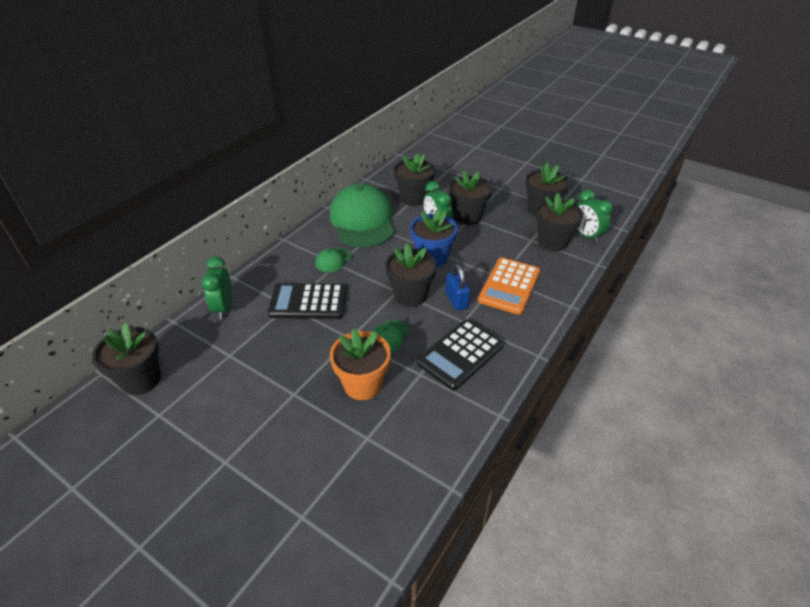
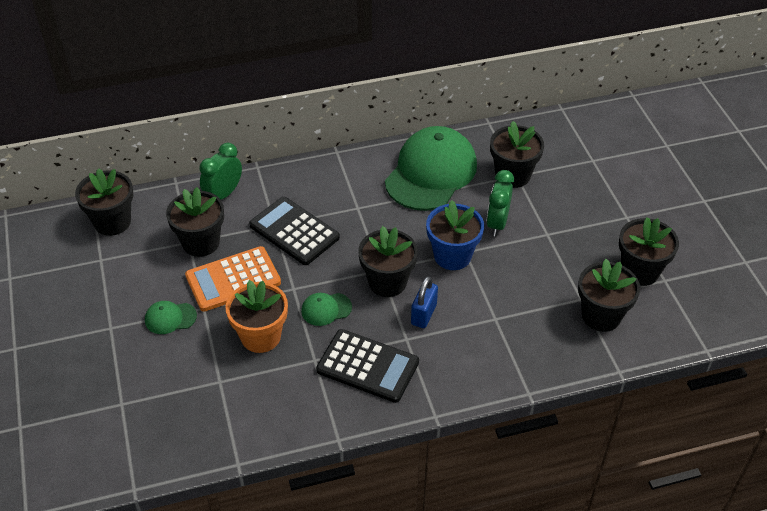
camera: 40 degrees right, 5 degrees up
(333, 260) = (358, 201): green cap -> green cap (170, 318)
(460, 354) = (367, 366): black calculator -> black calculator turned 150 degrees counterclockwise
(467, 217) = (544, 231): black flower pot -> black flower pot (201, 242)
(509, 286) = (492, 333): orange calculator -> orange calculator (233, 279)
(586, 235) = (651, 332): green clock -> none

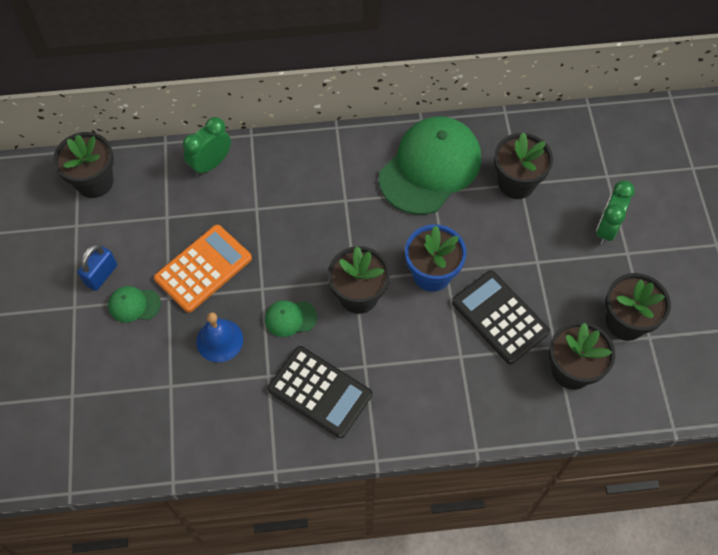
camera: 10 degrees right, 15 degrees up
(201, 242) = (178, 219): black flower pot -> none
(233, 279) = (203, 268): orange calculator -> orange calculator turned 150 degrees clockwise
(261, 336) = (219, 340): orange flower pot -> blue bell
(294, 231) = (275, 220): black calculator -> black calculator (500, 317)
(424, 314) = (388, 340): blue padlock -> blue padlock (101, 275)
(497, 223) = (487, 241): green clock -> green clock (606, 228)

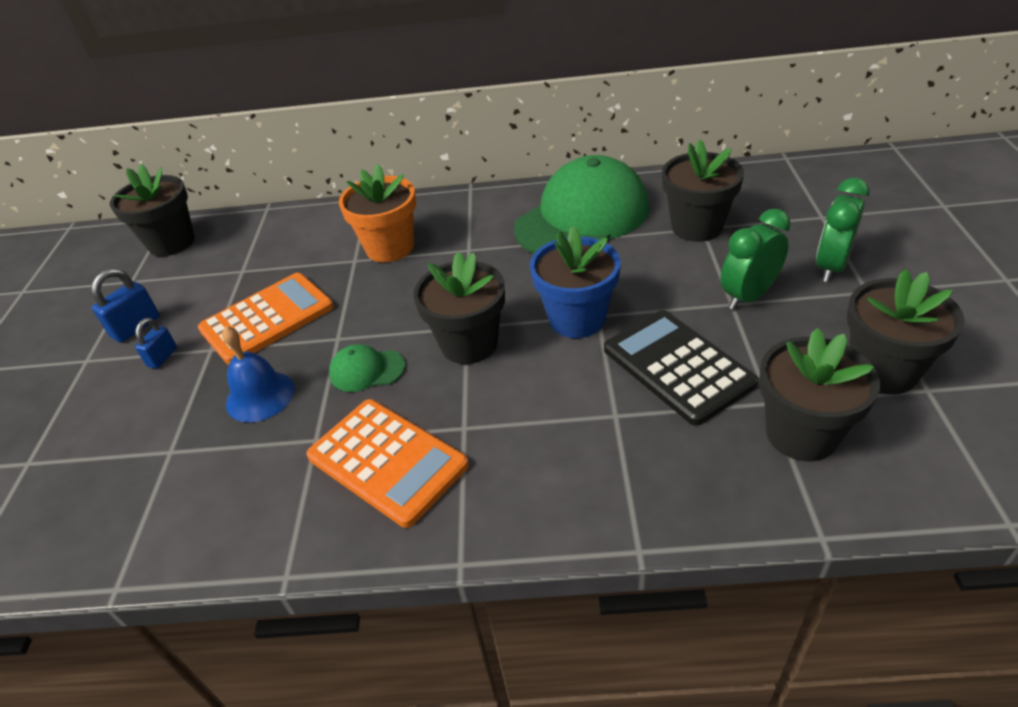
camera: 10 degrees right, 20 degrees down
(134, 305) = (162, 357): green cap -> blue padlock
(211, 164) = (312, 223): green clock -> green clock (748, 296)
(282, 195) = (390, 247): none -> orange flower pot
(319, 392) = (387, 461): black calculator -> orange calculator

